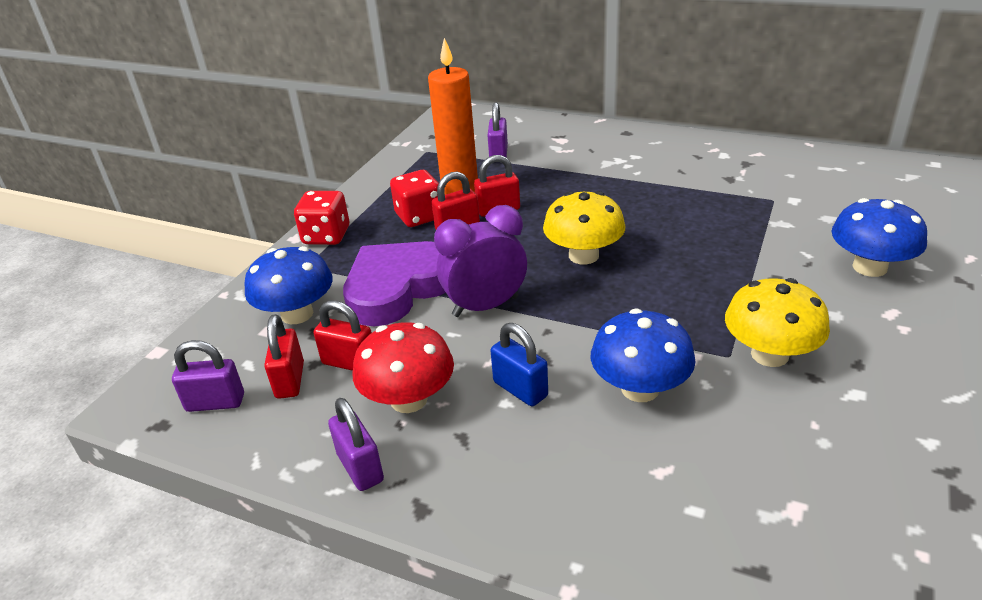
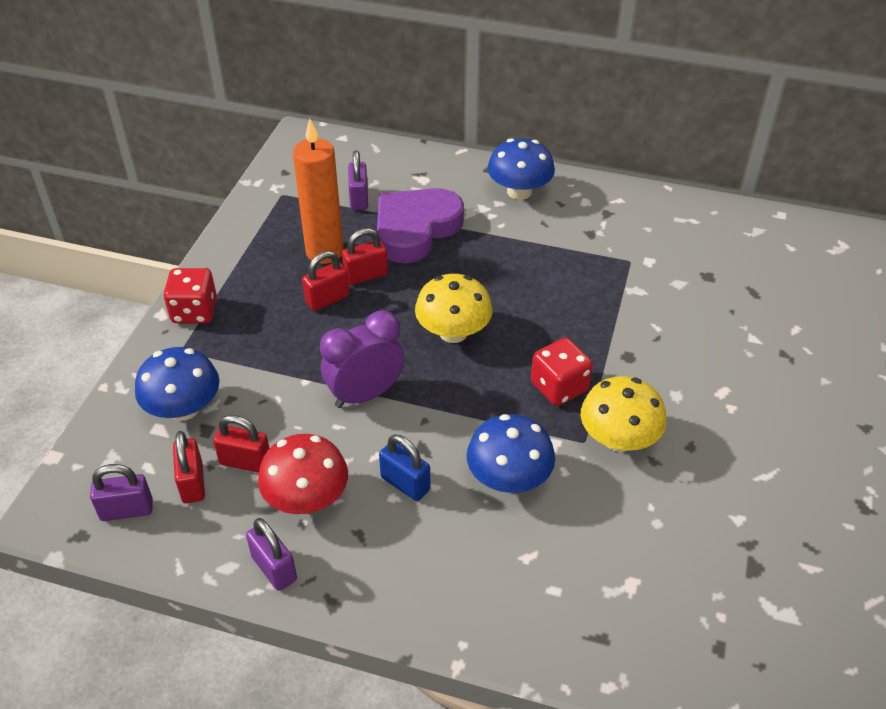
camera: 10 degrees left, 10 degrees up
(398, 288) = (278, 375): purple heart -> purple heart (415, 229)
(419, 216) = (286, 285): red dice -> red dice (559, 387)
(869, 267) = (709, 341): blue mushroom -> blue mushroom (519, 191)

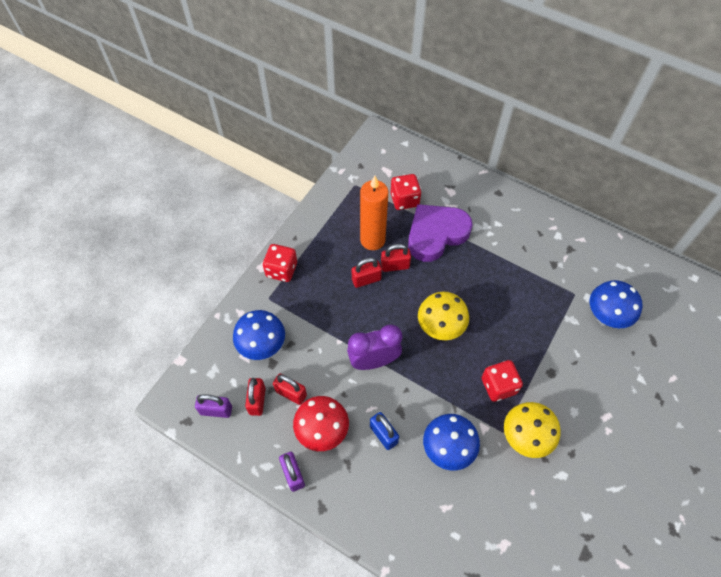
camera: 15 degrees right, 15 degrees up
(359, 199) = (404, 200): purple padlock -> red dice
(519, 191) = (514, 217): blue mushroom -> blue mushroom (607, 314)

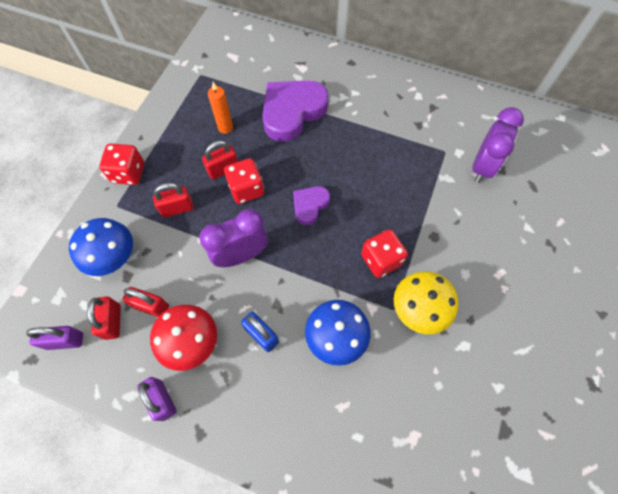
camera: 10 degrees left, 5 degrees up
(372, 240) = (225, 127): orange candle -> orange candle, size x0.56
(395, 266) = (252, 150): red padlock -> red padlock (177, 208)
(404, 200) = (254, 82): red dice -> red dice (246, 189)
(441, 325) = (310, 205): yellow mushroom -> purple heart
(607, 314) = (482, 167): blue mushroom -> purple clock

